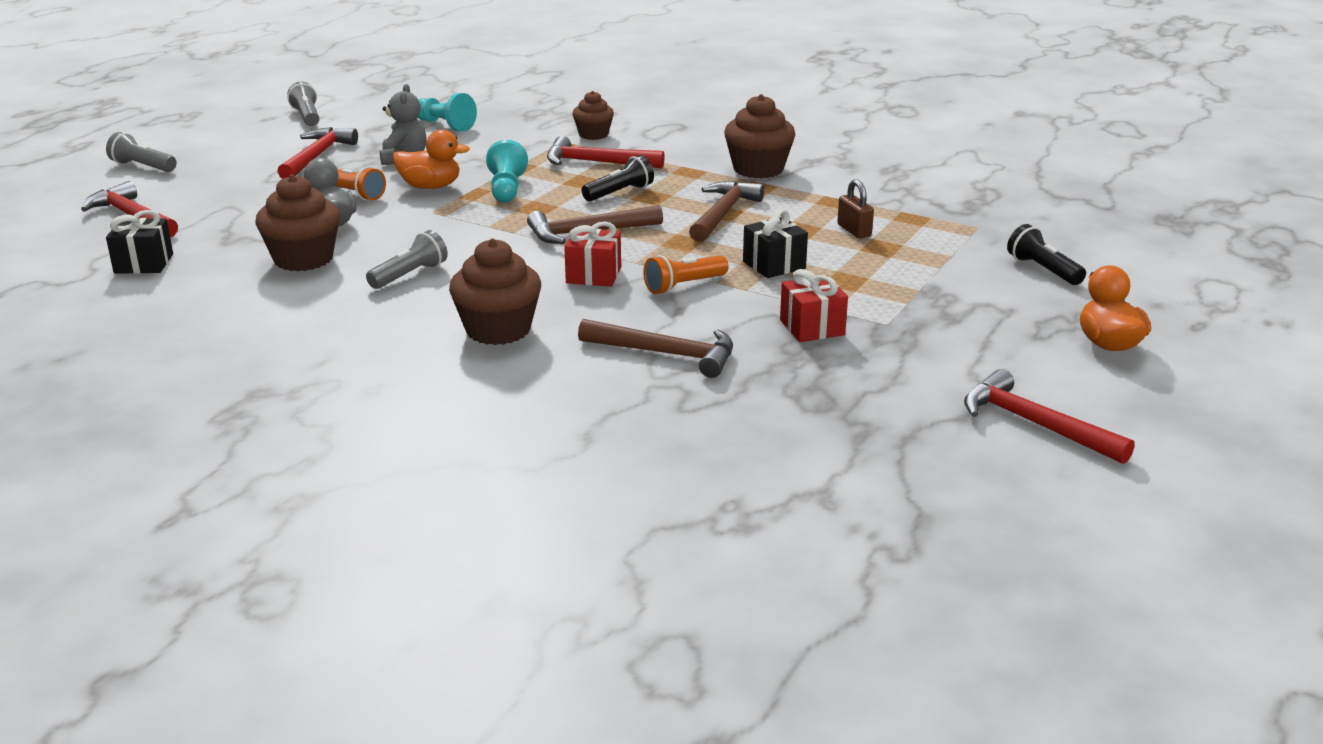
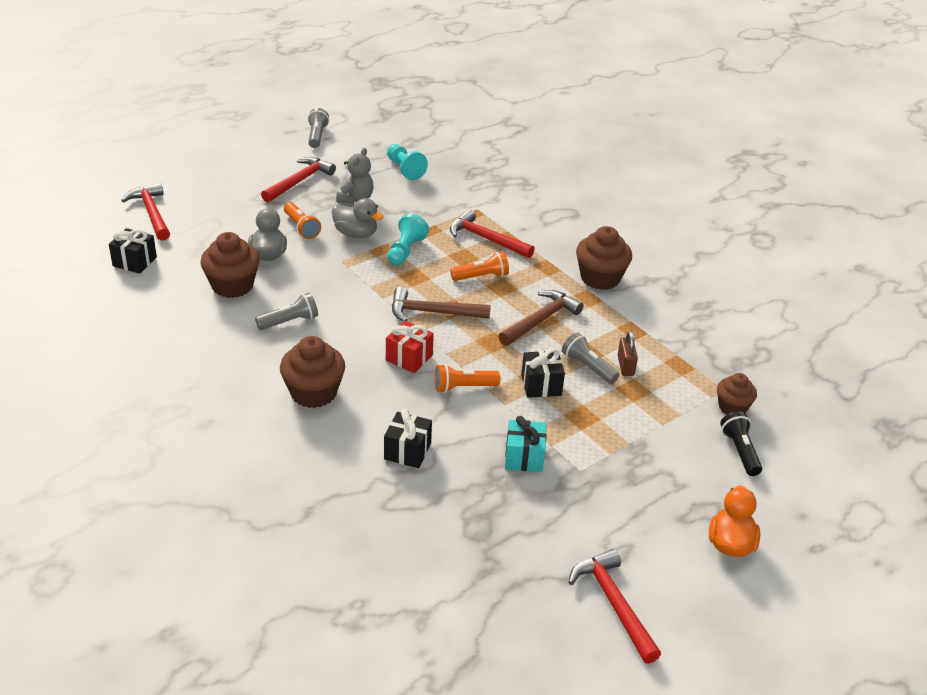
camera: 20 degrees right, 10 degrees up
(143, 166) = (184, 163): grey flashlight -> grey flashlight (588, 367)
(430, 187) = (356, 234): orange duck -> grey duck
(593, 135) = (503, 207): brown cupcake -> brown cupcake (732, 407)
(619, 193) = (481, 277): black flashlight -> orange flashlight
(666, 354) = (407, 451): brown hammer -> black gift
(812, 327) = (524, 457): red gift -> turquoise gift

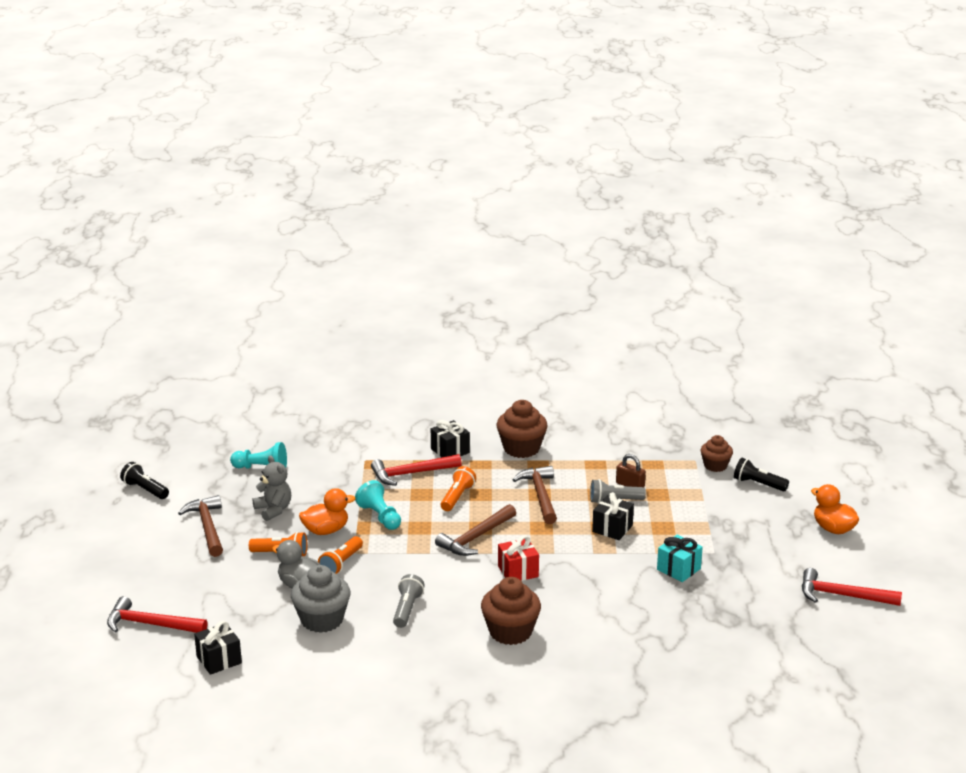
camera: 50 degrees left, 10 degrees down
(232, 285) = (322, 620): brown cupcake -> grey cupcake
(299, 181) = (207, 527): red hammer -> brown hammer
(317, 136) = (145, 489): grey flashlight -> black flashlight
(356, 234) = (326, 530): grey duck -> orange duck
(407, 451) = (621, 615): black gift -> black gift (450, 451)
(463, 387) = (578, 562): orange flashlight -> orange flashlight (341, 563)

